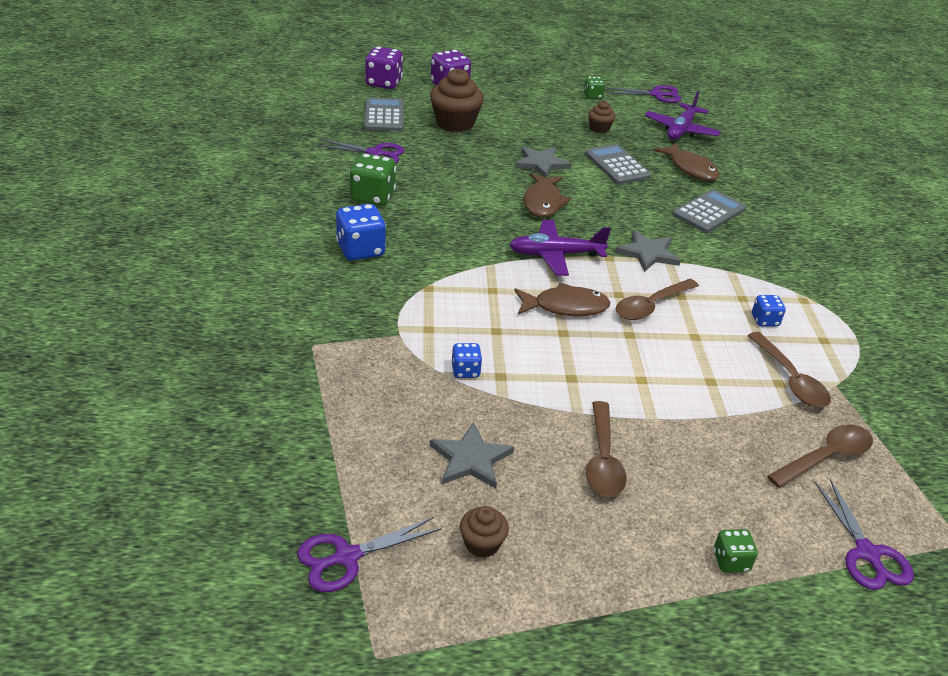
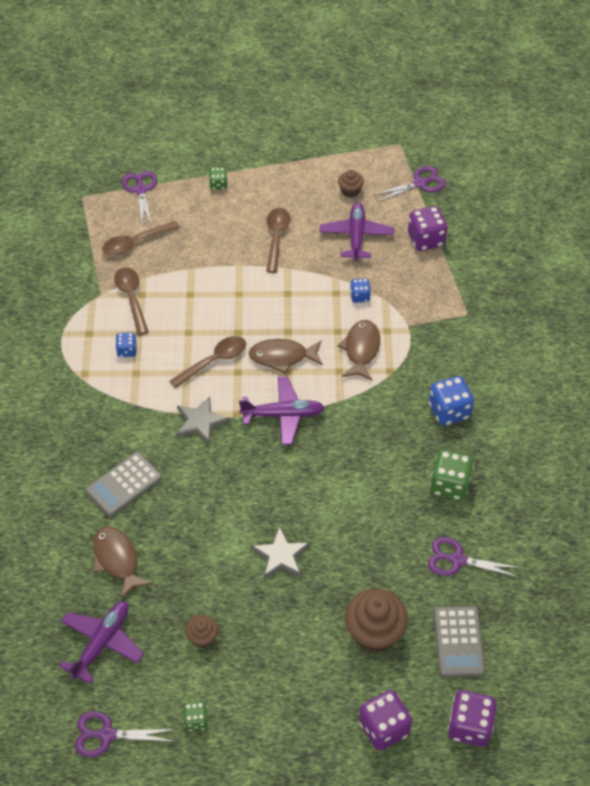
camera: 175 degrees left, 15 degrees up
(354, 449) = (426, 240): none -> purple dice
(471, 459) = (356, 236): grey star -> purple plane
(543, 202) = (286, 488): brown fish -> brown fish (361, 350)
(617, 165) = (198, 559): grey calculator -> none

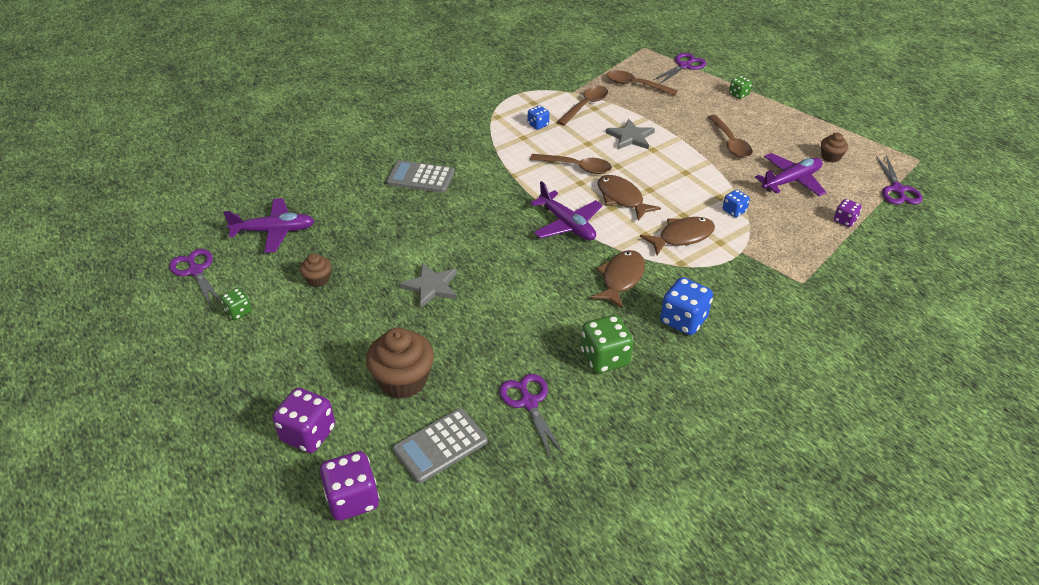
camera: 55 degrees right, 10 degrees down
(117, 560) = (352, 205): brown fish -> brown fish (621, 279)
(200, 422) = (514, 186): grey star -> grey star (630, 137)
(276, 238) = (730, 143): brown spoon -> brown spoon turned 105 degrees clockwise
(420, 183) = (897, 189): purple scissors -> purple scissors turned 60 degrees clockwise
(426, 240) = (844, 220): purple dice -> purple dice, size x0.56

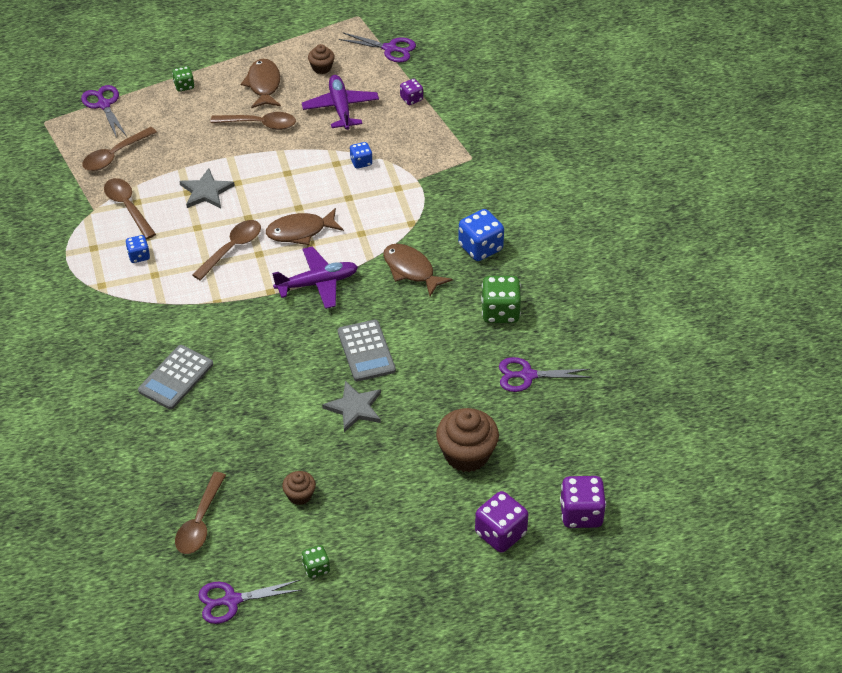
camera: 70 degrees left, 5 degrees up
(274, 231) = (200, 522): purple plane -> brown spoon
(440, 445) = (549, 445): grey calculator -> grey calculator (366, 351)
(682, 237) = (377, 210): brown fish -> brown fish (263, 85)

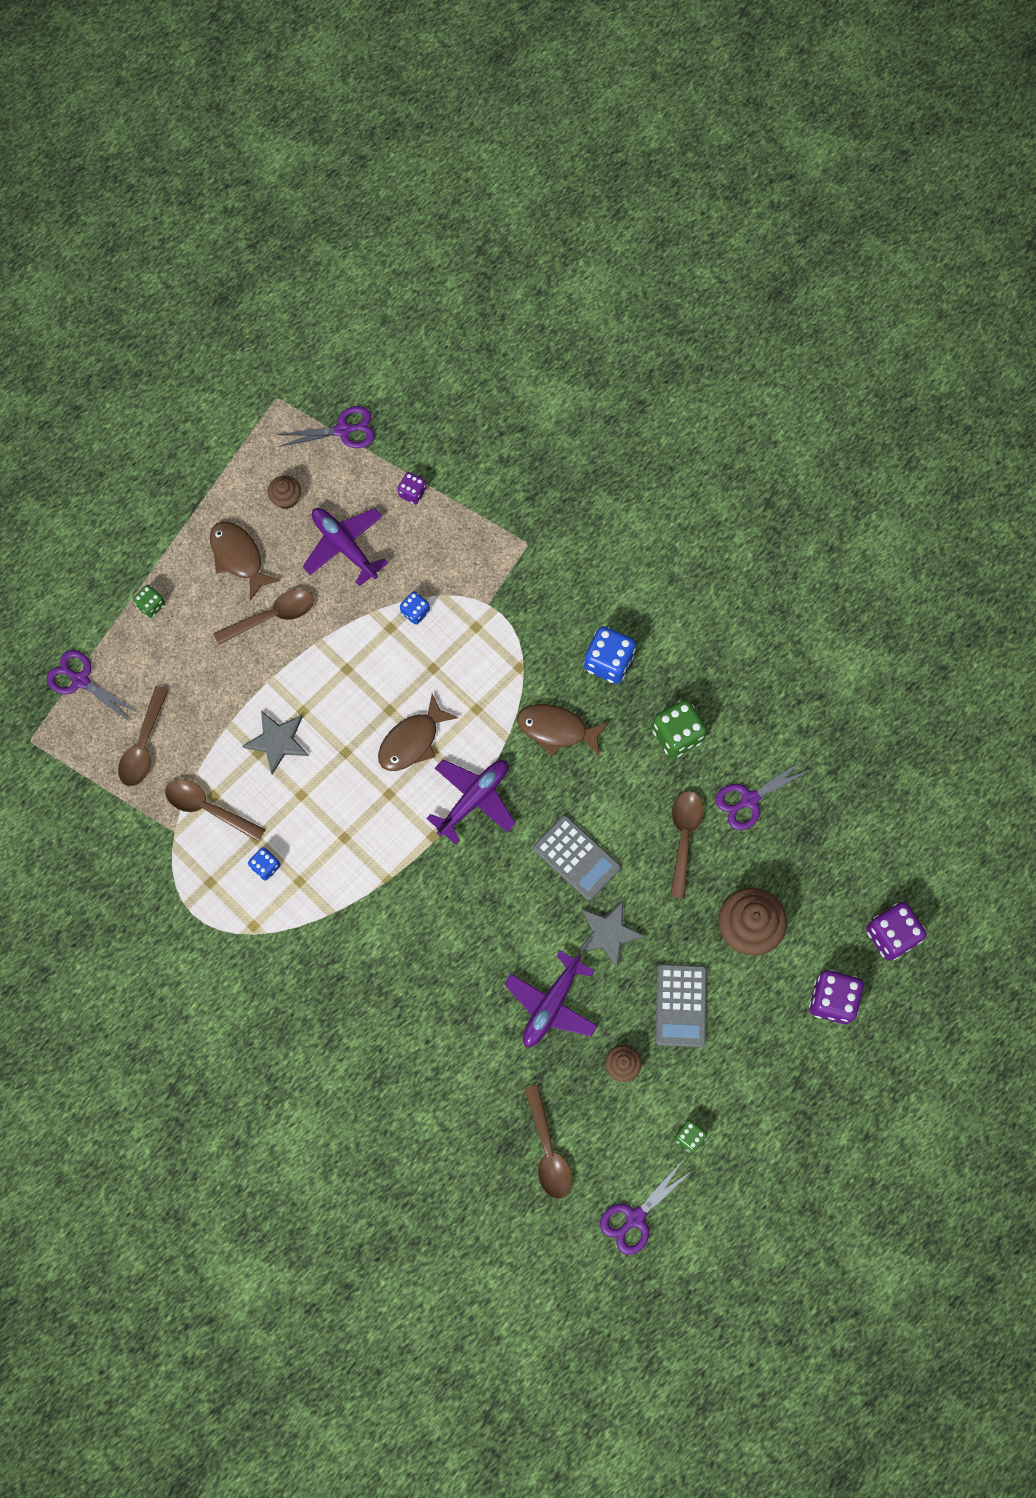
camera: 30 degrees left, 25 degrees up
(176, 377) = (410, 997): grey calculator -> grey calculator (681, 1005)
(232, 248) = (356, 803): brown spoon -> brown spoon (684, 837)
(276, 431) = (551, 1004): none -> purple plane

